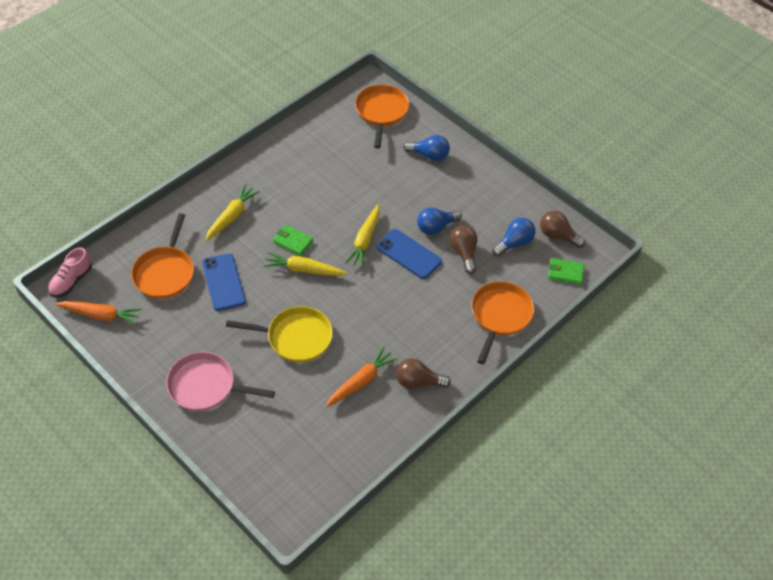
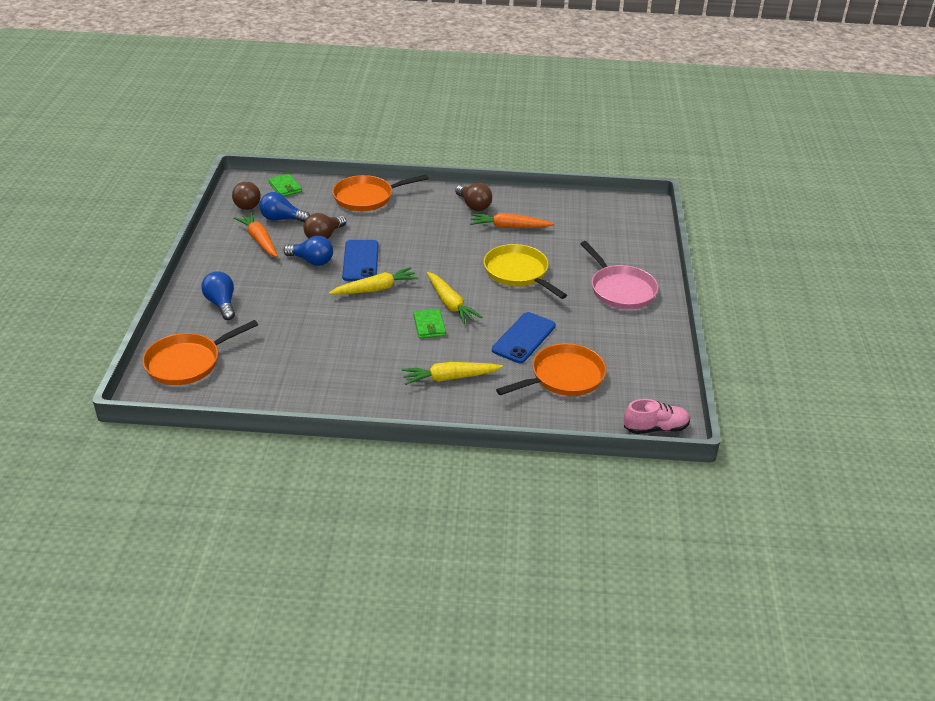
camera: 130 degrees left, 15 degrees down
(101, 315) = (655, 384): orange carrot -> orange carrot (259, 240)

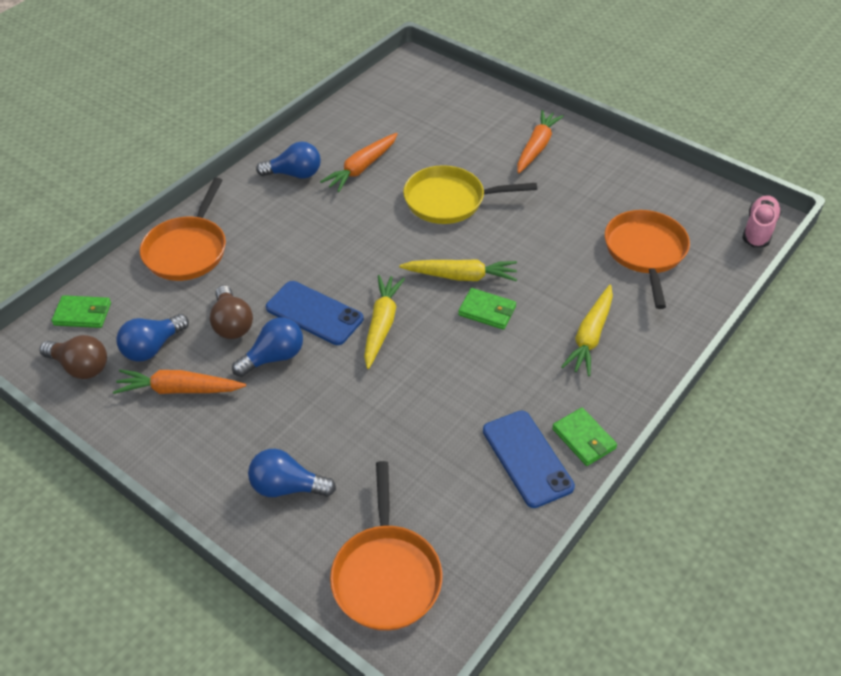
camera: 55 degrees left, 10 degrees up
(353, 405) = (583, 439): none -> green wallet
(473, 205) = (294, 174): brown light bulb -> blue light bulb
(523, 338) = (563, 249): blue phone -> blue phone (527, 458)
(620, 290) = (536, 147): pink pan -> orange carrot

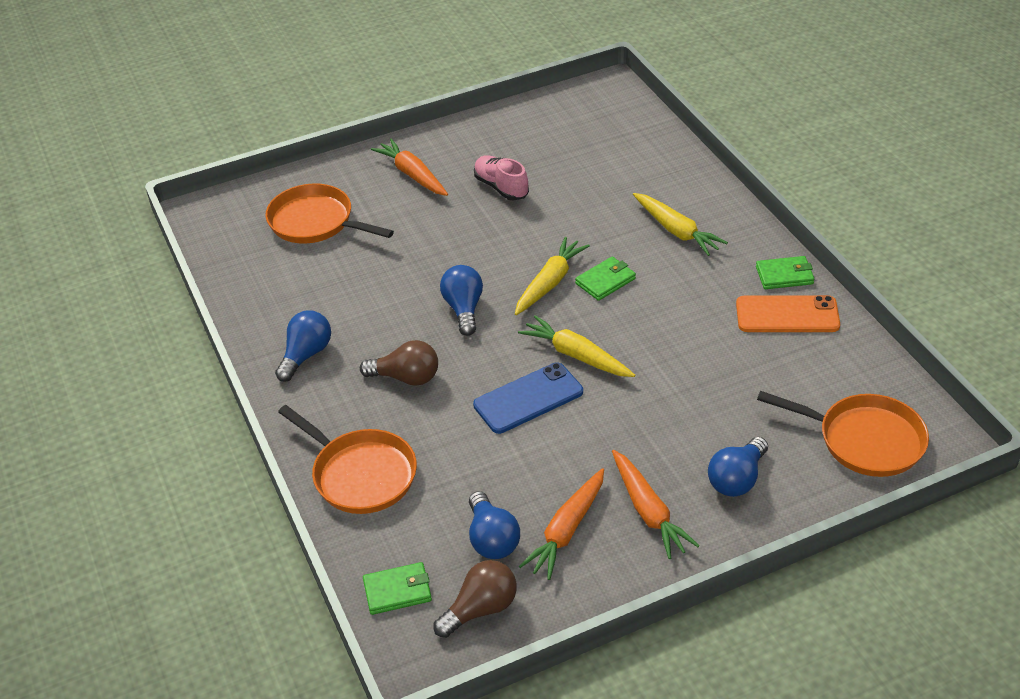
camera: 60 degrees left, 5 degrees down
(83, 314) = (397, 591): green wallet -> green wallet turned 45 degrees clockwise
(232, 324) = (500, 465): brown light bulb -> brown light bulb (406, 377)
(274, 357) = (568, 445): blue light bulb -> blue light bulb (464, 309)
(362, 168) = (340, 301): orange carrot -> orange carrot (648, 511)
(449, 200) = (440, 256): yellow pan -> none
(527, 458) = (787, 315): blue phone -> orange phone
(645, 252) = (601, 163): orange pan -> orange pan (316, 222)
(758, 230) = (620, 94): pink shoe -> pink shoe (501, 187)

